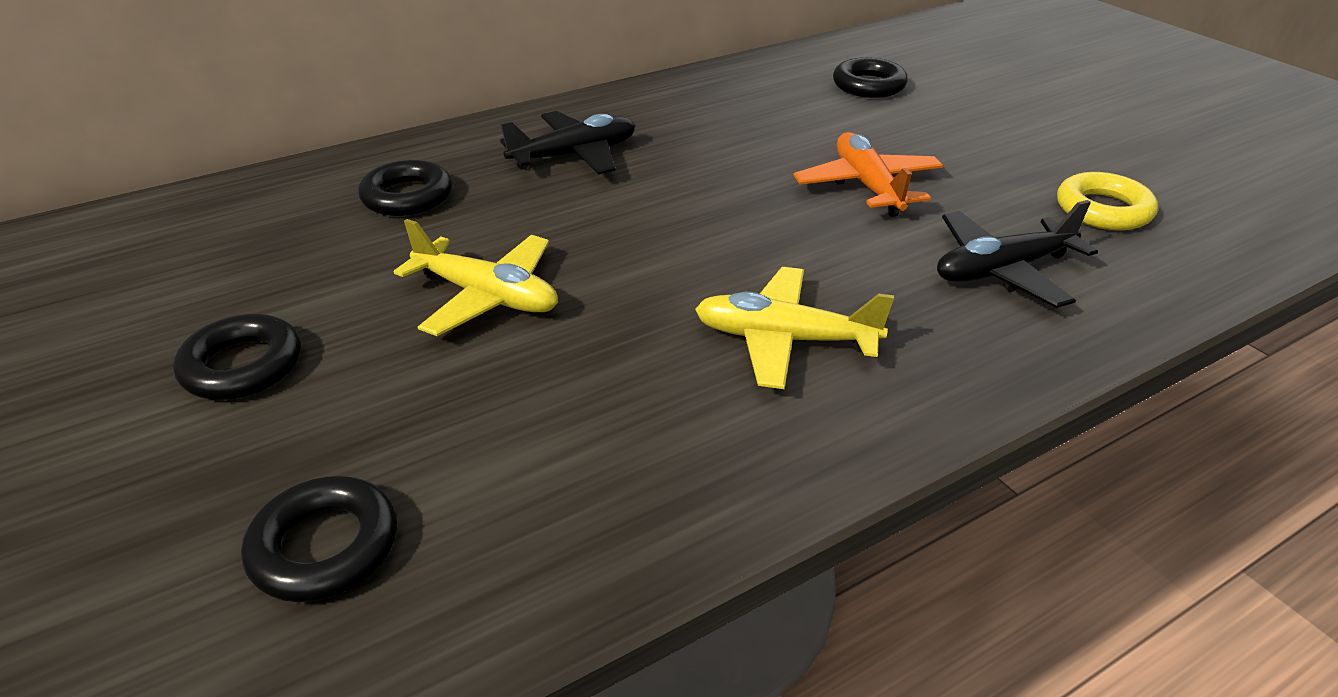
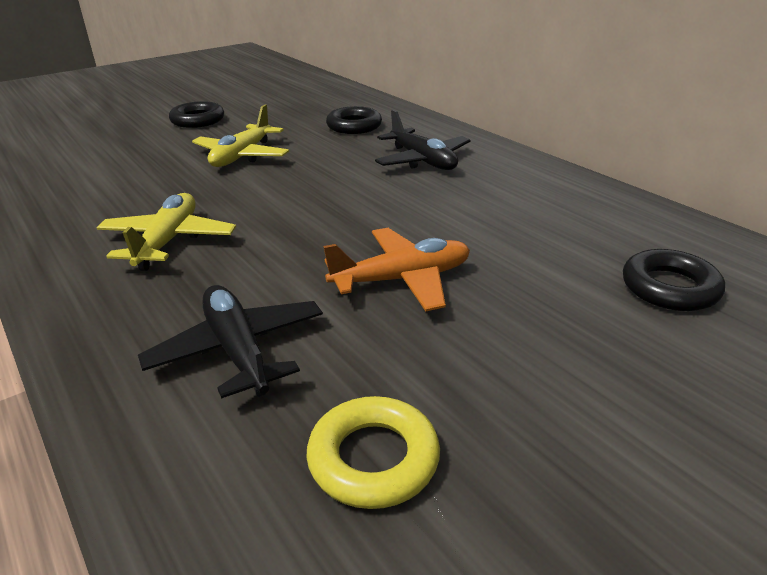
camera: 85 degrees right, 5 degrees down
(325, 547) = (69, 151): black ring -> none

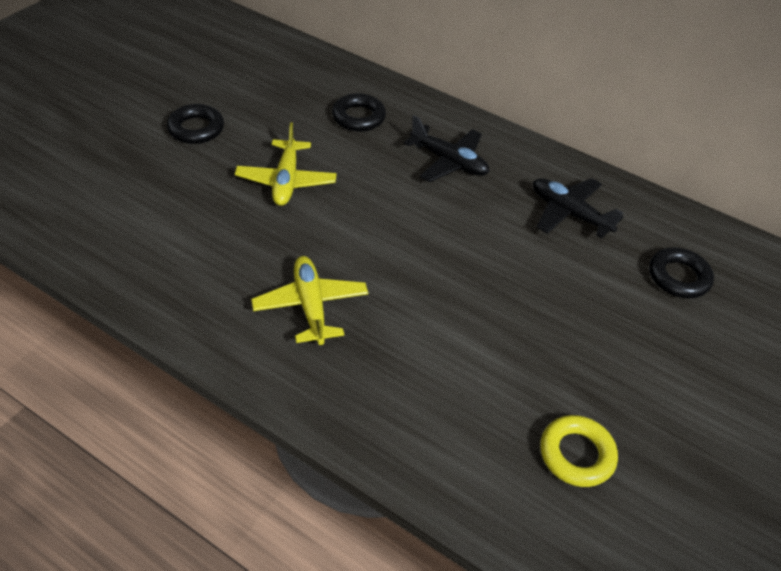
camera: 25 degrees left, 15 degrees up
(238, 350) = (446, 399): black plane -> black plane (569, 213)
(402, 279) = (512, 308): orange plane -> none

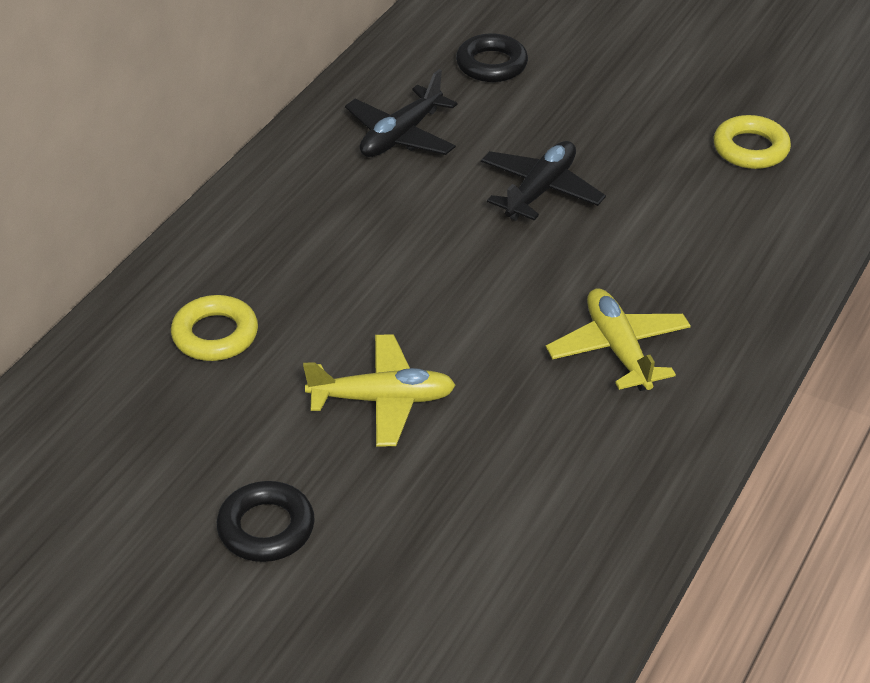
camera: 90 degrees left, 5 degrees down
(311, 306) = (618, 349): yellow plane -> yellow plane turned 90 degrees clockwise
(358, 117) = (215, 335): black ring -> yellow ring
(448, 161) = (312, 238): black plane -> black plane (540, 190)

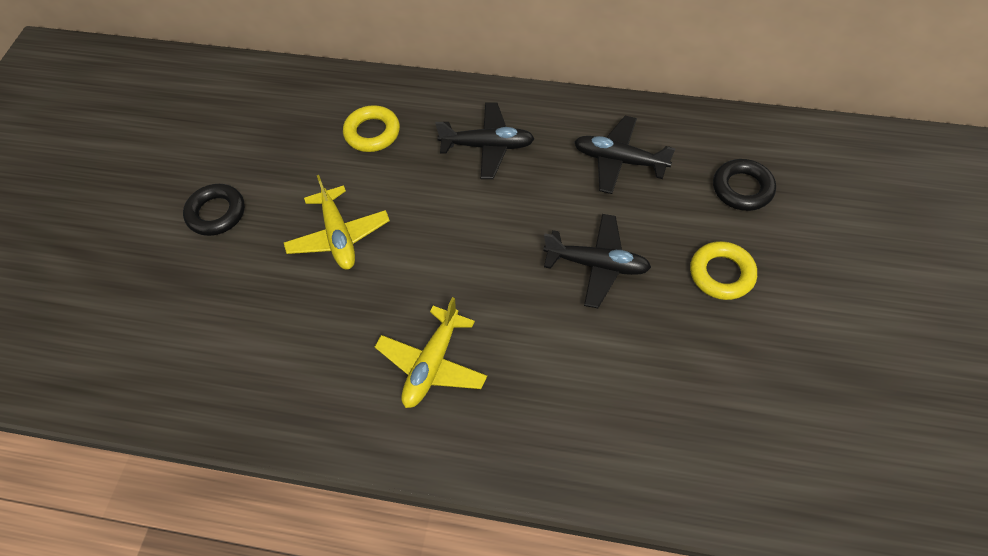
camera: 75 degrees right, 15 degrees up
(311, 233) = (487, 146): none -> black plane
(618, 349) = (432, 364): yellow plane -> yellow plane turned 150 degrees clockwise
(750, 149) = (733, 408): yellow ring -> yellow ring (721, 274)

